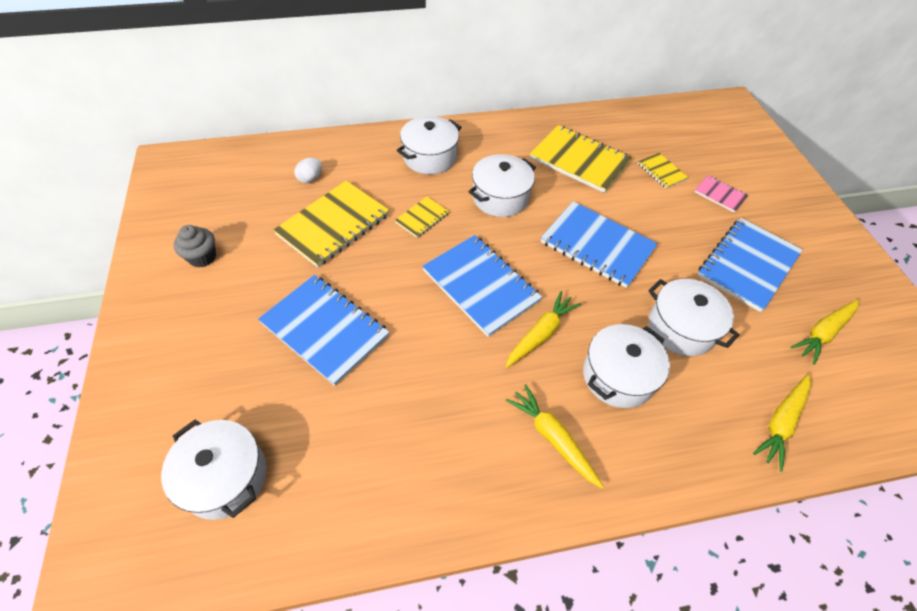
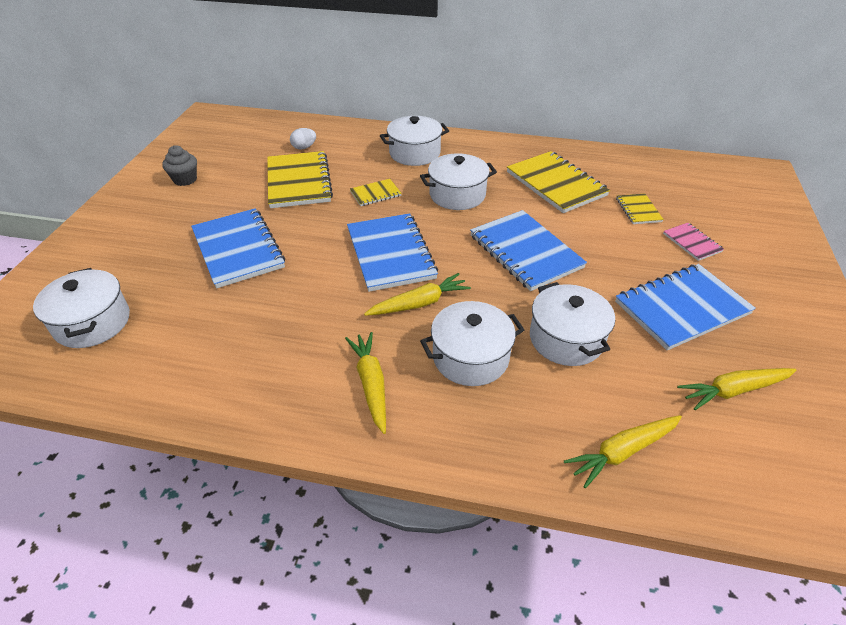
camera: 25 degrees right, 10 degrees down
(333, 225) = (298, 181): yellow notebook -> yellow notebook turned 75 degrees counterclockwise

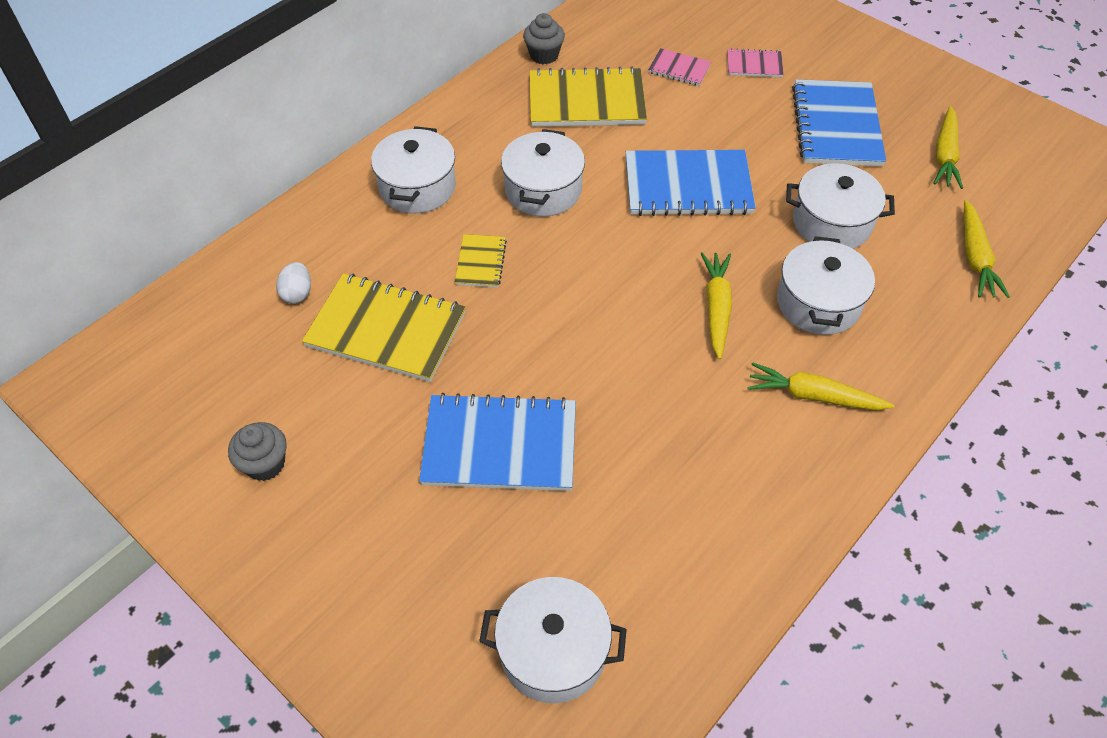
camera: 60 degrees left, 10 degrees up
(390, 254) = (614, 297): blue notebook -> none
(577, 155) = (544, 55): none -> grey cupcake
(638, 210) = (679, 69): yellow notebook -> pink notebook

